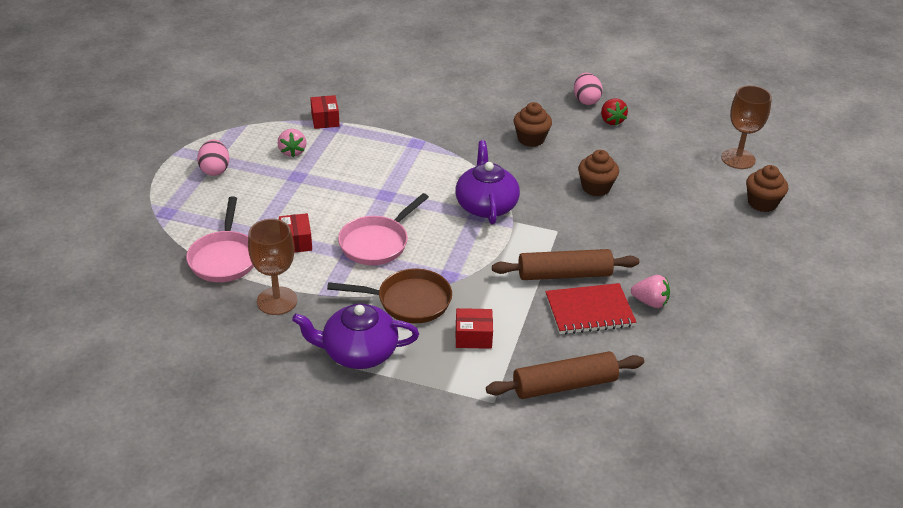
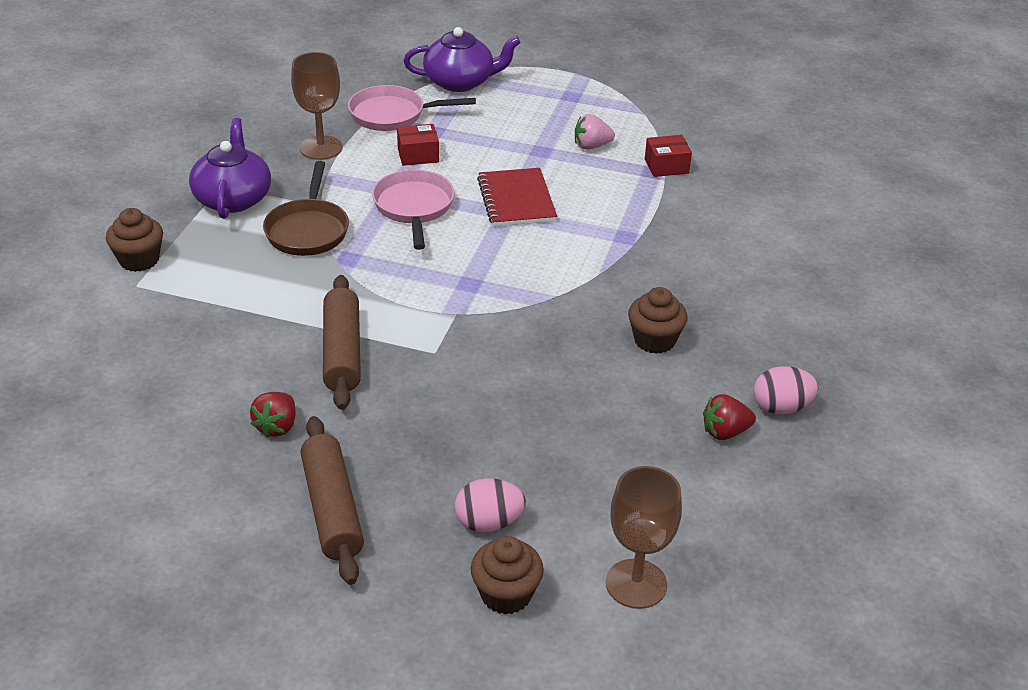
camera: 90 degrees right, 0 degrees up
(215, 170) = (548, 100): pink egg -> pink egg (488, 523)
(377, 243) = (414, 208): pink pan -> pink pan turned 45 degrees clockwise
(473, 337) = (241, 274): red box -> none
(486, 205) = (489, 292): purple teapot -> purple teapot (460, 82)
(564, 385) = (146, 338): brown rolling pin -> brown rolling pin (332, 509)
(589, 311) = (268, 368): red notebook -> red notebook (516, 200)
(596, 187) = (536, 398): brown cupcake -> brown cupcake (139, 260)
(650, 302) = (277, 426): pink strawberry -> red strawberry

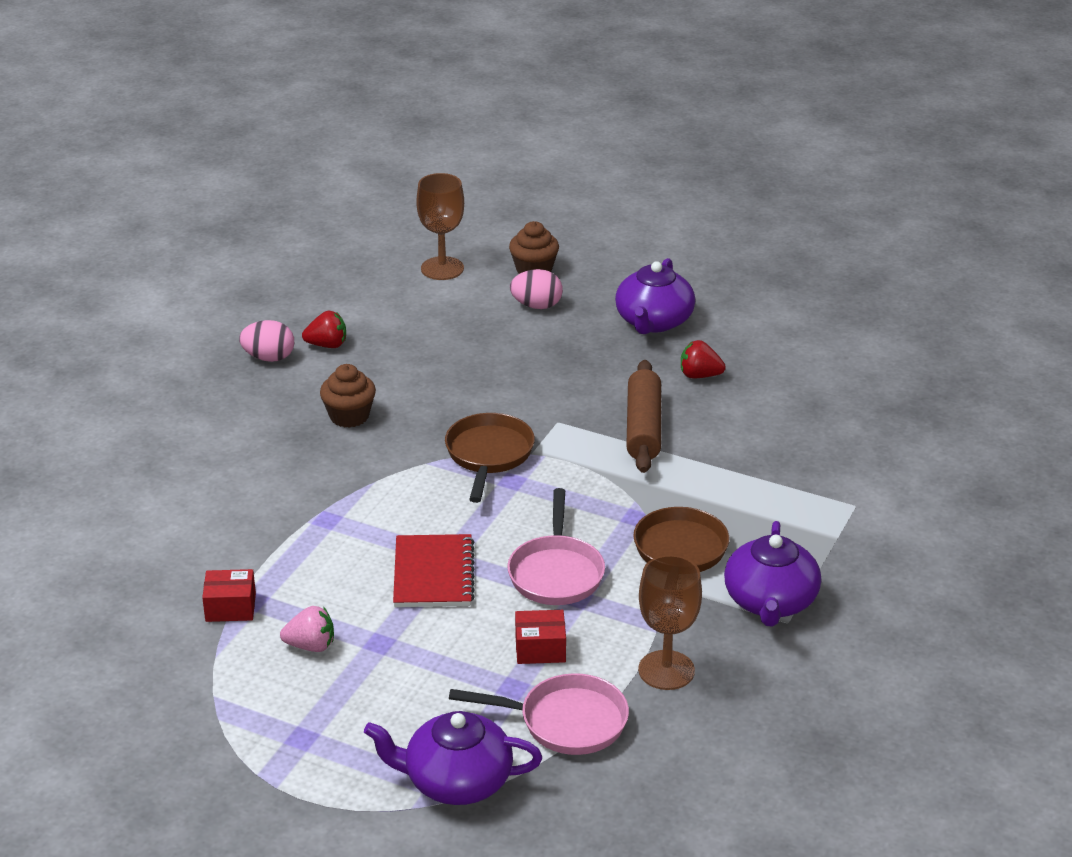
camera: 170 degrees left, 5 degrees down
(139, 260) = (860, 532): brown cupcake -> none
(277, 426) = (699, 375): red strawberry -> red strawberry turned 105 degrees counterclockwise
(332, 509) = (653, 321): brown rolling pin -> purple teapot
(497, 308) = (488, 455): none -> brown pan

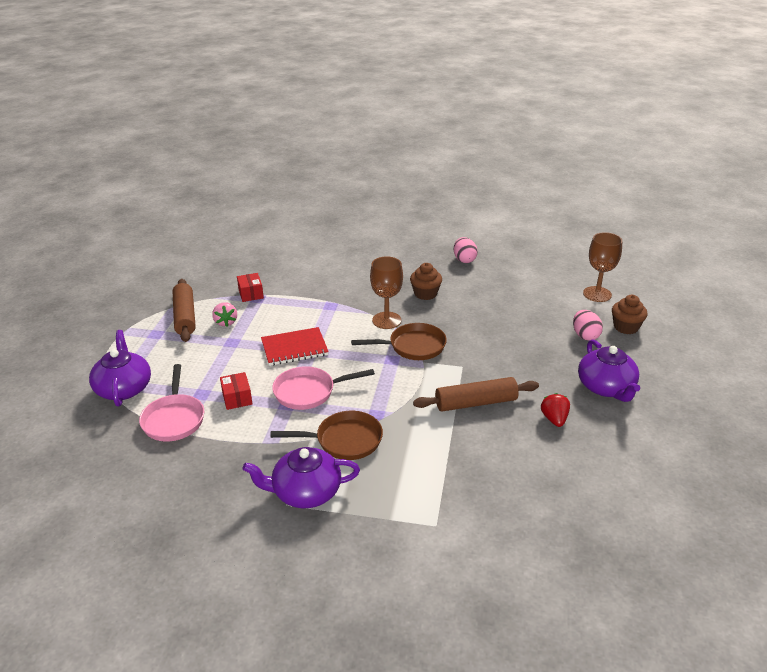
camera: 75 degrees right, 0 degrees up
(262, 697) = (185, 317): none -> brown rolling pin
(327, 345) = (488, 274): red strawberry -> none
(653, 321) = (606, 387): purple teapot -> purple teapot turned 105 degrees counterclockwise
(666, 670) = (225, 452): brown goblet -> brown goblet (386, 320)

